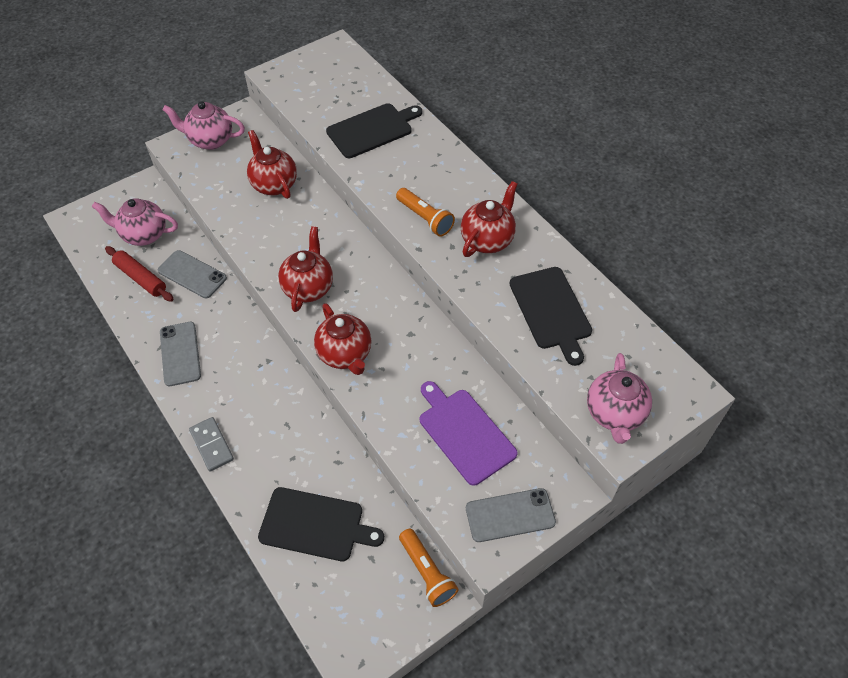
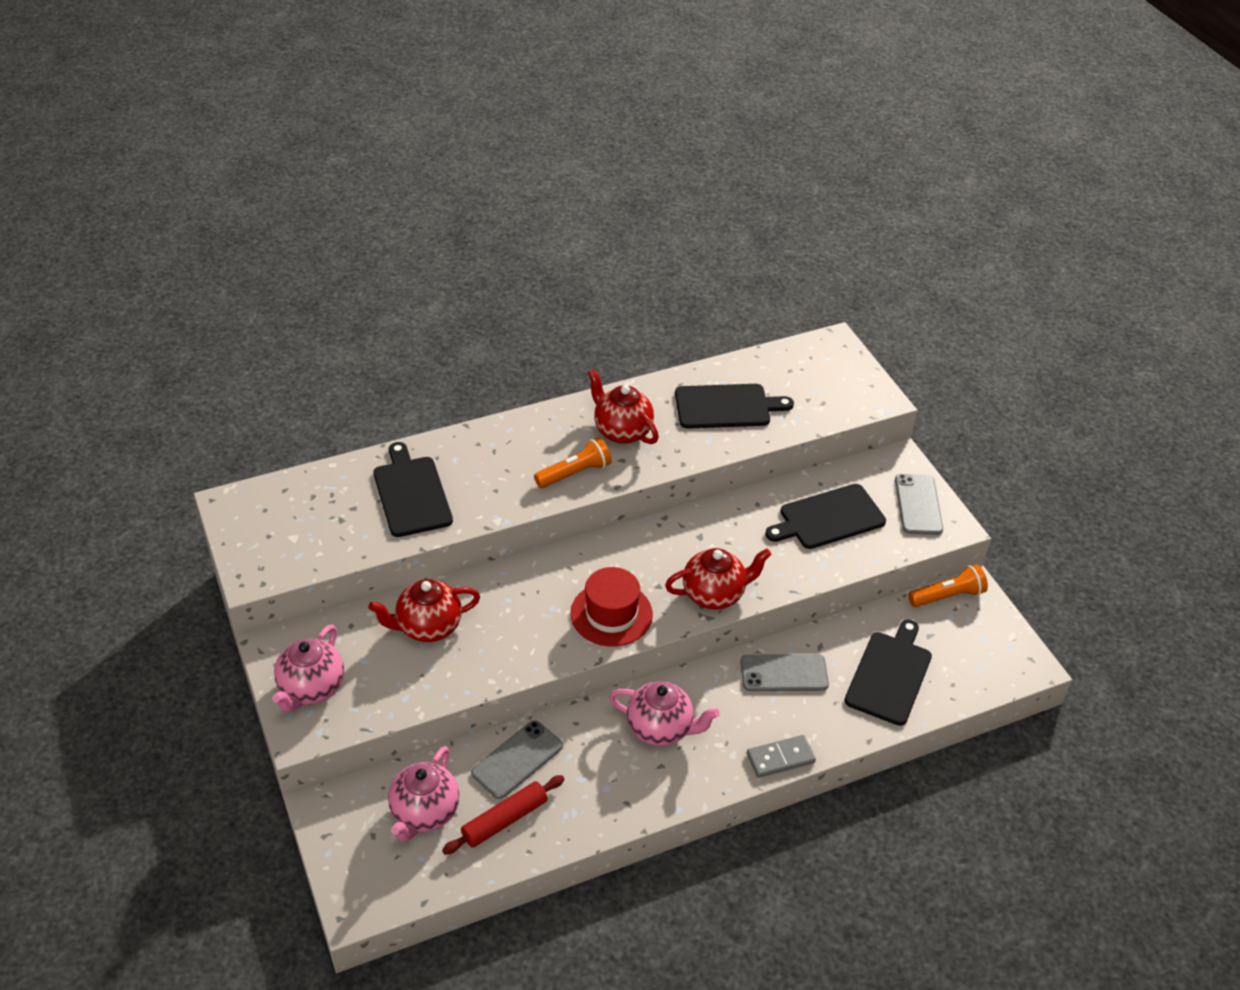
camera: 80 degrees left, 10 degrees down
(180, 354) = (643, 781): grey phone -> grey phone (784, 673)
(308, 287) = (611, 614): red teapot -> red hat
(464, 433) = (828, 518): purple cutting board -> black cutting board
(614, 414) = (849, 394): pink teapot -> pink teapot (660, 729)

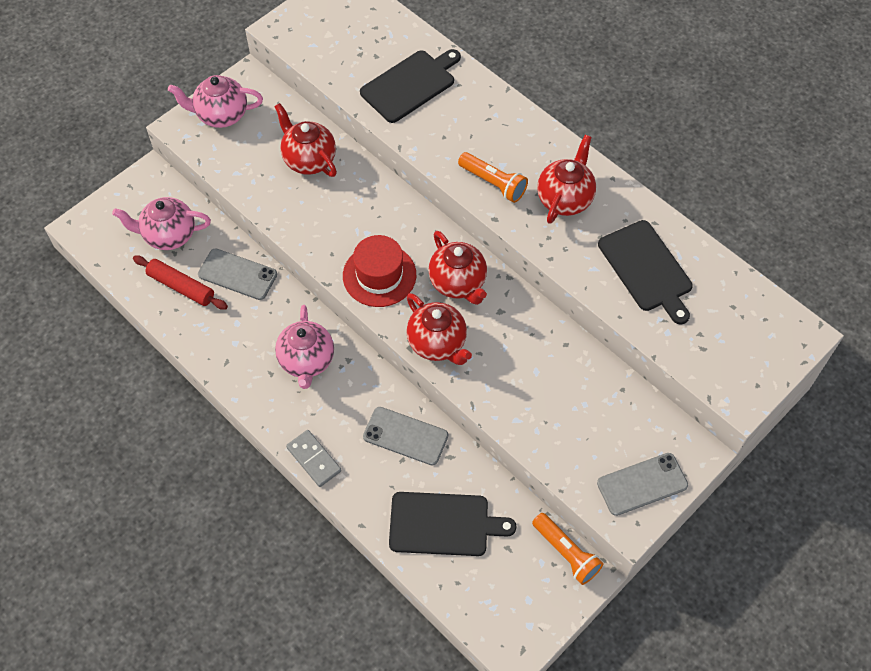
camera: 70 degrees right, 15 degrees up
(652, 556) = (458, 283): none -> red teapot
(784, 673) = (405, 436): grey phone -> grey phone turned 45 degrees counterclockwise
(828, 518) = (579, 409): black cutting board -> none

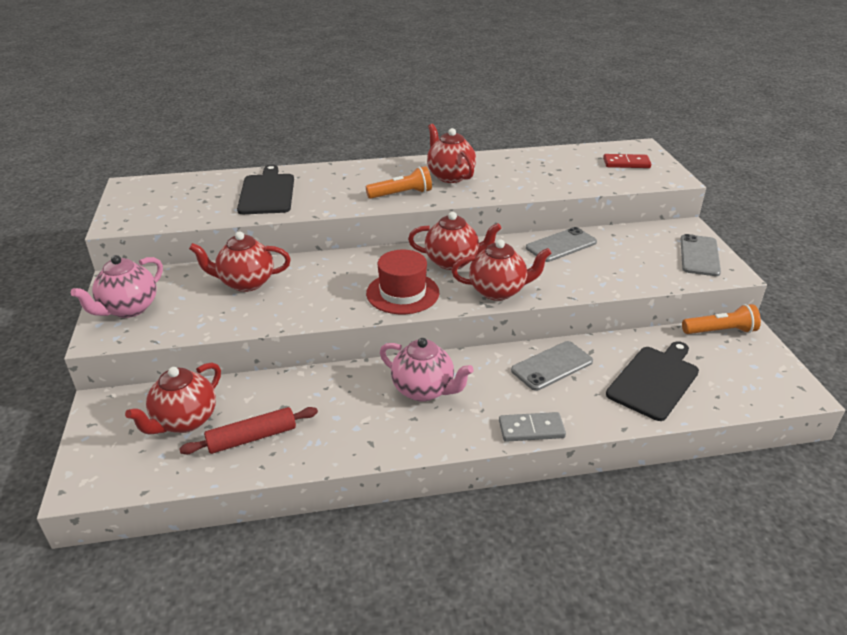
camera: 55 degrees left, 25 degrees down
(169, 235) = (184, 421): pink teapot -> red teapot
(237, 274) = (285, 394): grey phone -> grey phone (561, 245)
(647, 269) = (541, 171): black cutting board -> none
(740, 338) = (626, 163): none -> red domino

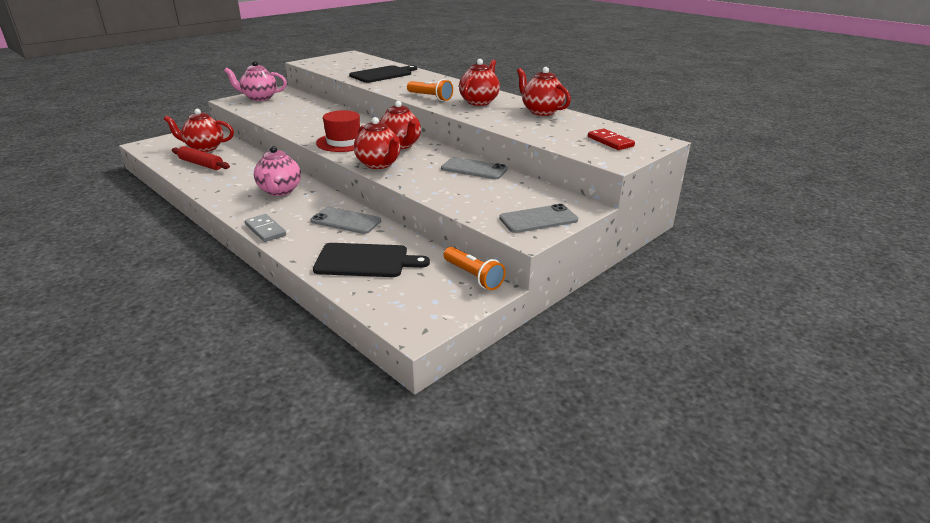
camera: 55 degrees right, 5 degrees down
(246, 283) = (310, 110): red teapot -> red teapot (541, 111)

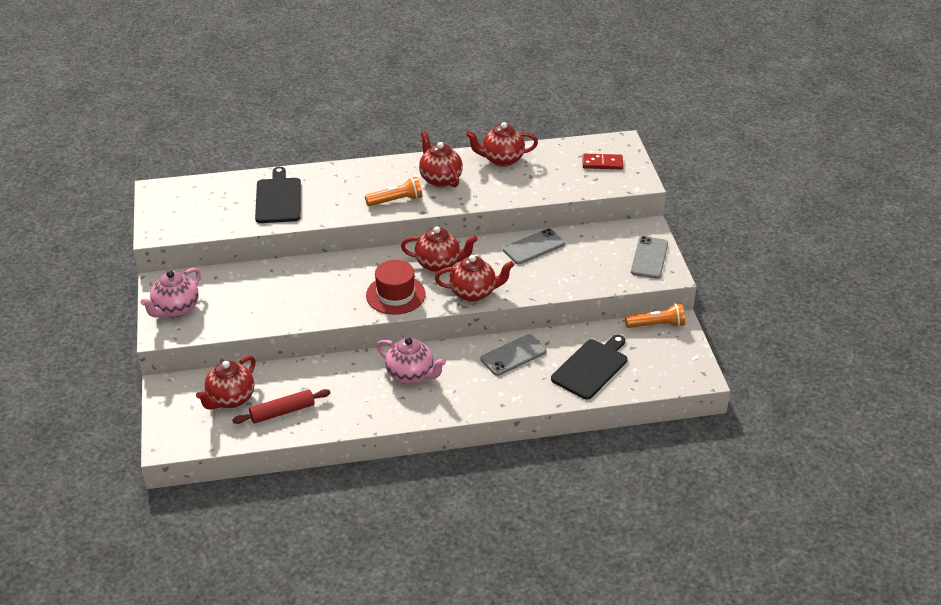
camera: 55 degrees left, 10 degrees up
(265, 230) = (489, 406): grey domino -> none

